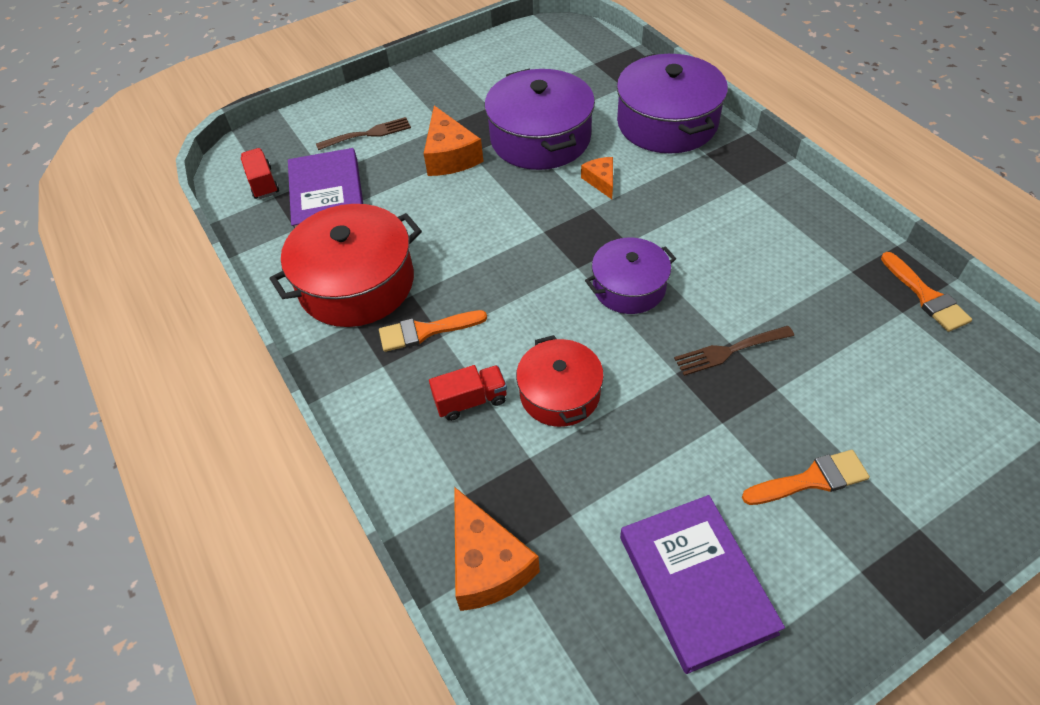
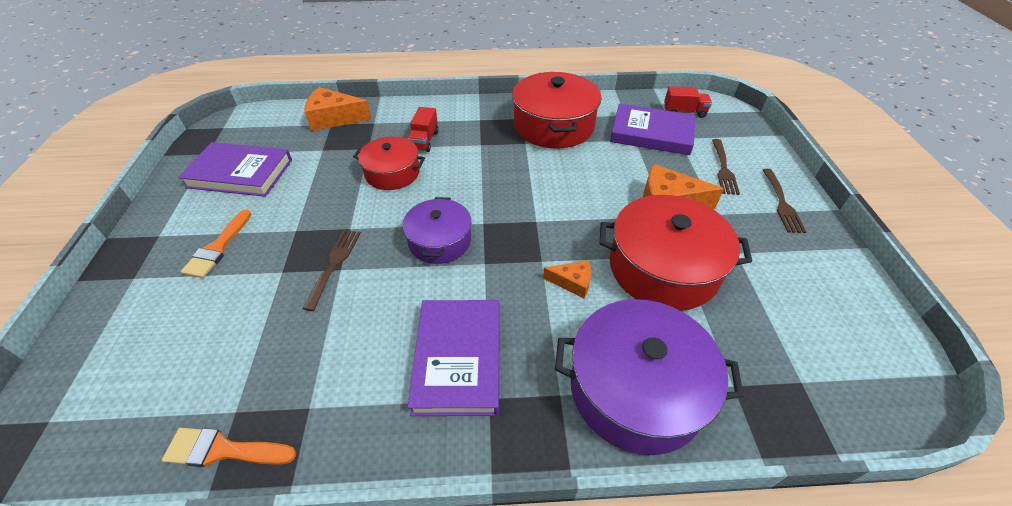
camera: 115 degrees right, 5 degrees down
(402, 94) = (782, 203): none -> brown fork
(425, 331) = (490, 140): orange brush -> none
(540, 138) = (663, 268): purple pot -> red pot
(732, 212) = (458, 359): none -> purple book

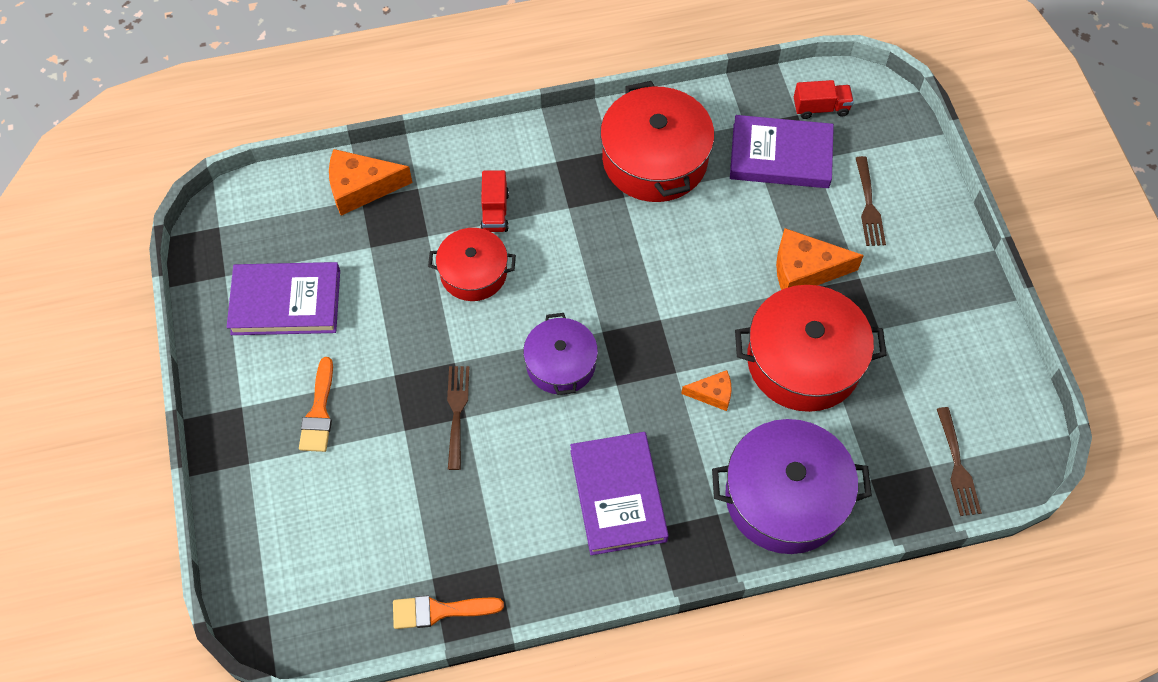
camera: 10 degrees left, 15 degrees up
(782, 203) = (932, 250): brown fork -> brown fork (957, 466)

